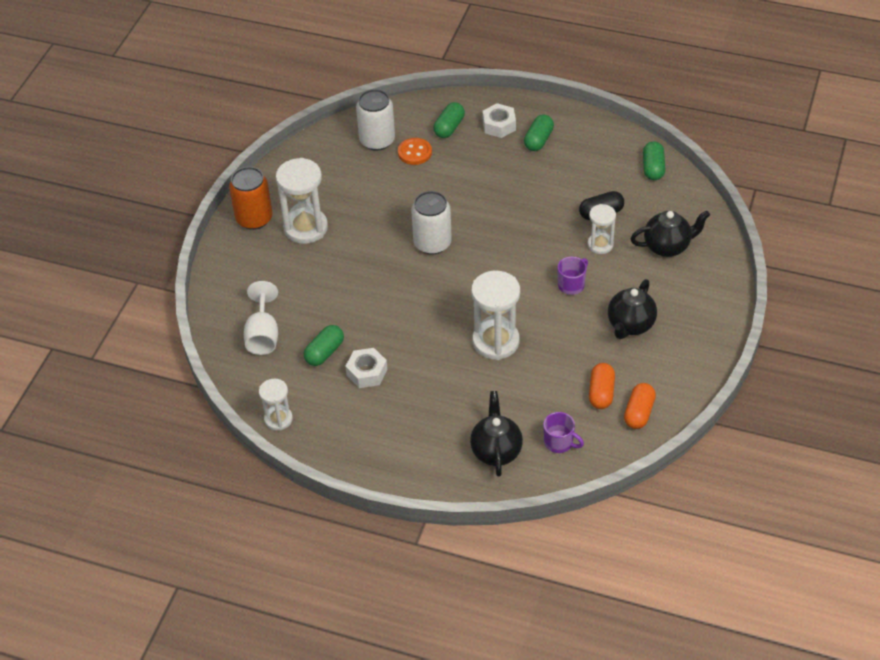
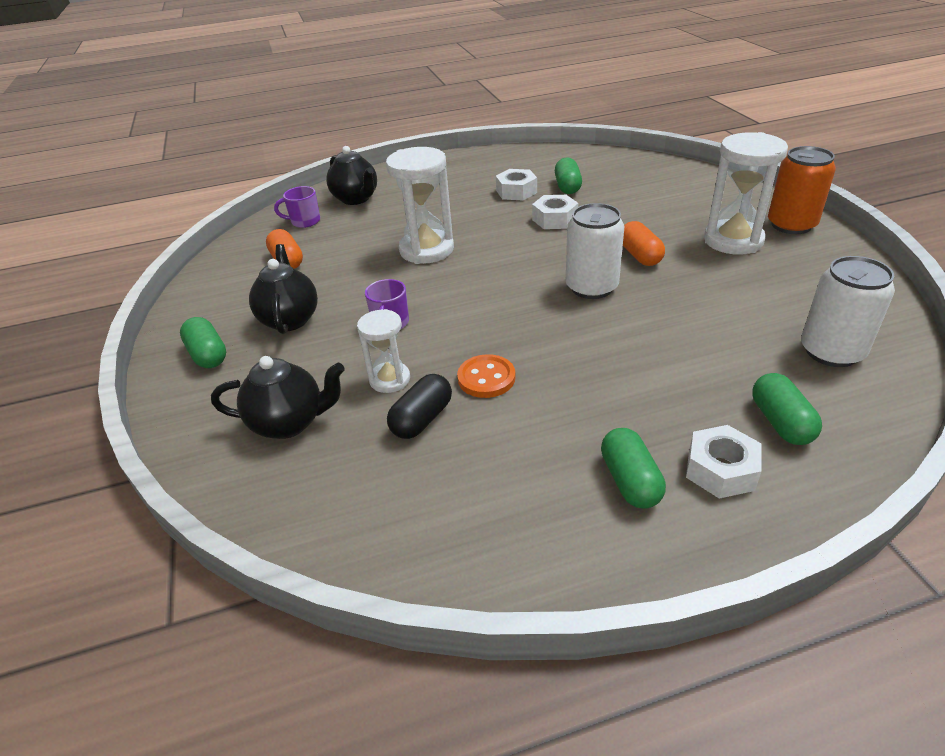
camera: 145 degrees right, 10 degrees down
(263, 335) = (632, 175): white goblet -> none
(278, 419) = (544, 152): white hourglass -> none
(379, 319) = (554, 219): none -> white nut
(414, 152) = (763, 363): orange button -> orange button (486, 378)
(639, 413) = (239, 264): orange capsule -> orange capsule (640, 255)
(653, 168) = (391, 541): green capsule -> green capsule (208, 355)
(667, 247) = (290, 423): black teapot -> black teapot turned 135 degrees counterclockwise

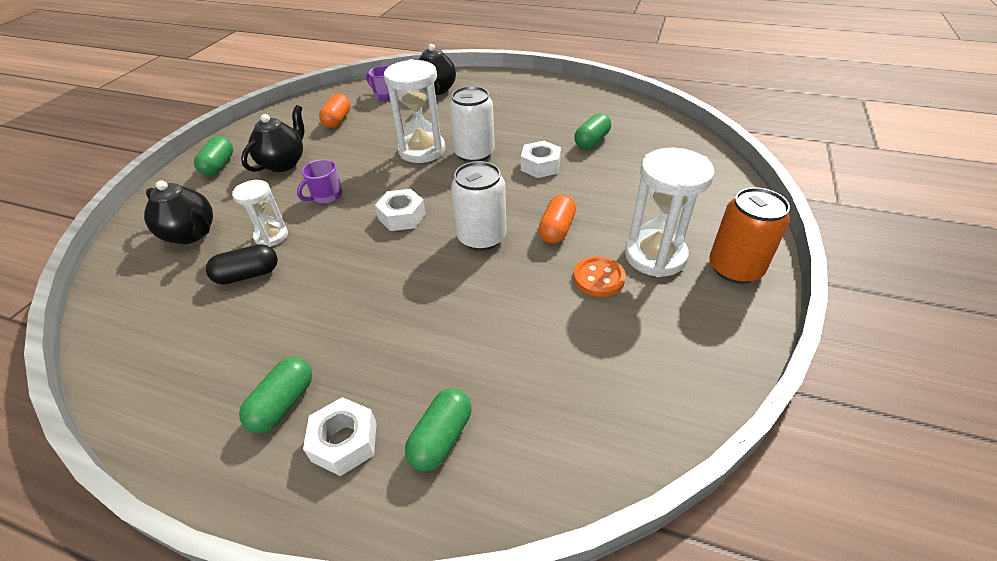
camera: 35 degrees right, 5 degrees up
(486, 378) = (318, 269): orange button -> orange button (598, 278)
(516, 191) = (547, 129): white nut -> white nut (402, 216)
(831, 351) = (578, 408): white can -> white can (474, 154)

